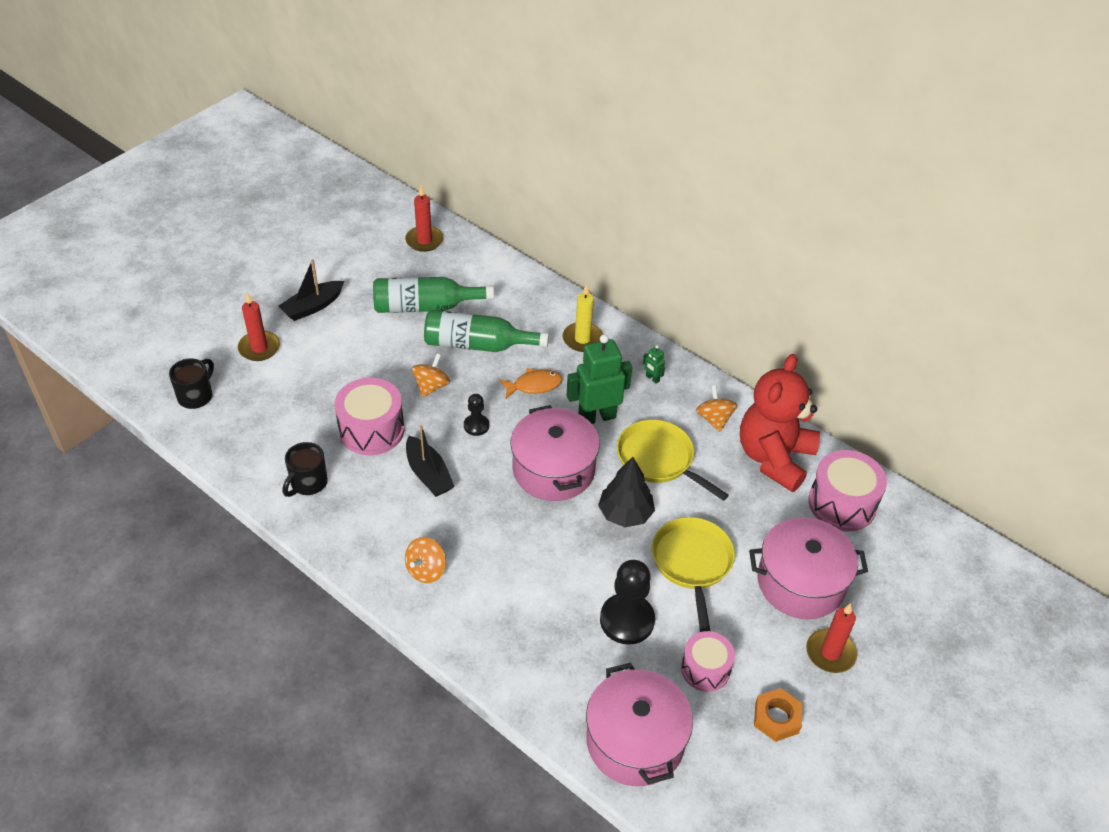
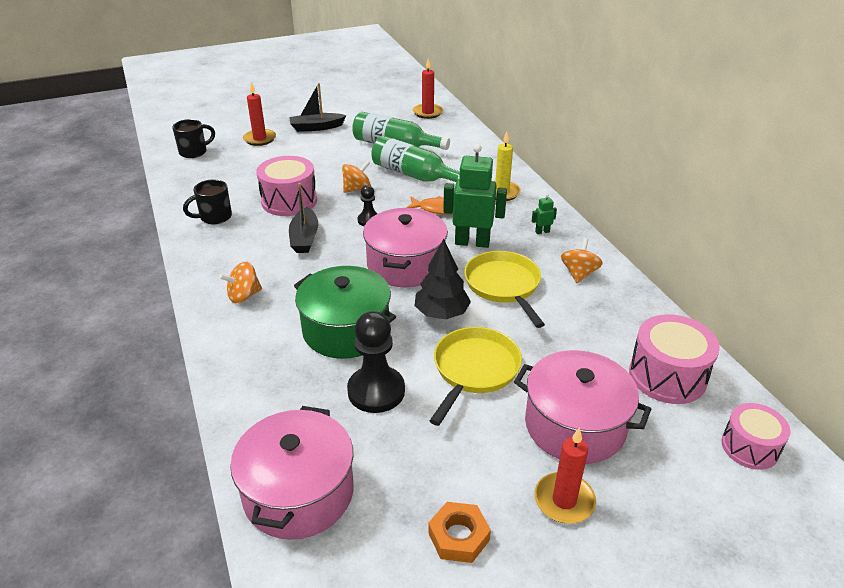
camera: 30 degrees right, 10 degrees down
(554, 568) = (346, 330): none -> green pot
(652, 378) = (542, 232): green robot -> green robot turned 90 degrees clockwise
(705, 669) = (418, 460): pink drum -> pink drum (749, 447)
(774, 458) = (618, 318): red teddy bear -> none

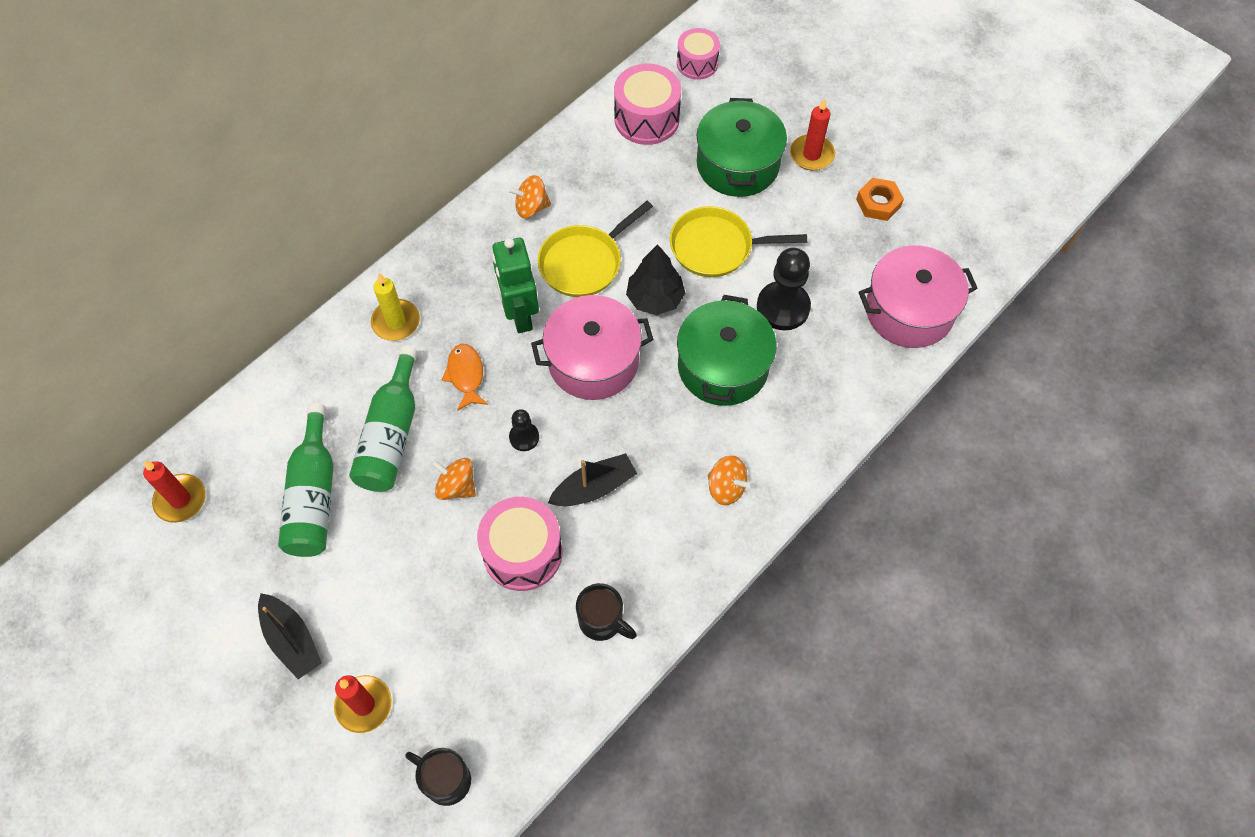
camera: 115 degrees left, 25 degrees up
(542, 232) = (467, 258): green robot -> none
(575, 425) = (737, 164): pink pot -> green pot

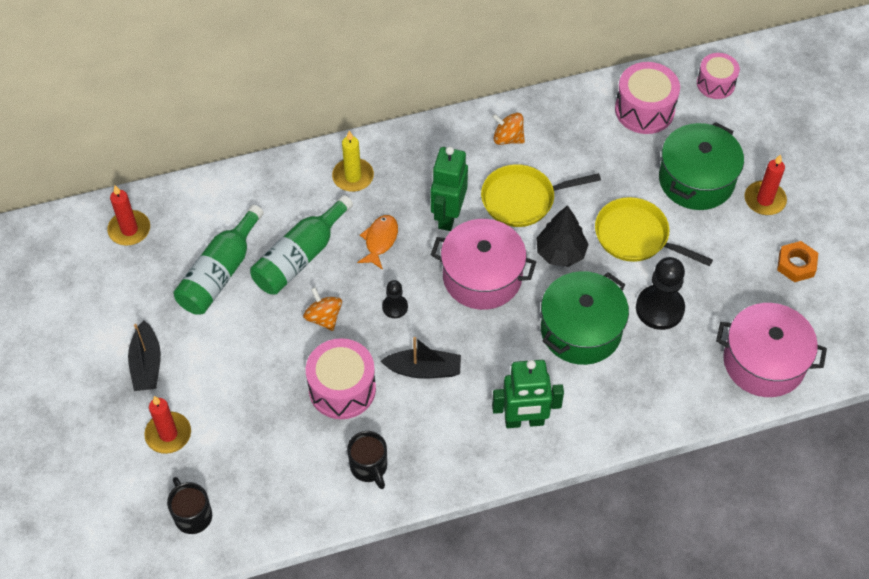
camera: 30 degrees right, 5 degrees down
(726, 488) = (524, 421): orange spinning top -> green robot

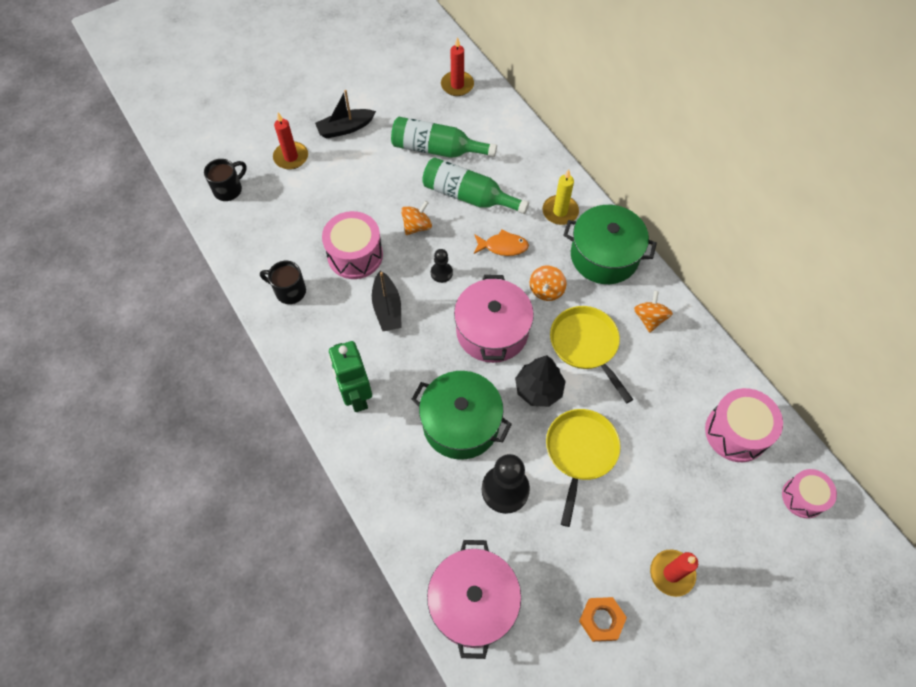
camera: 75 degrees right, 5 degrees up
(369, 467) = (289, 291): black mug -> black mug turned 60 degrees clockwise
(448, 216) = (546, 290): green robot -> orange spinning top
(696, 180) = (670, 498): green pot -> green pot (604, 256)

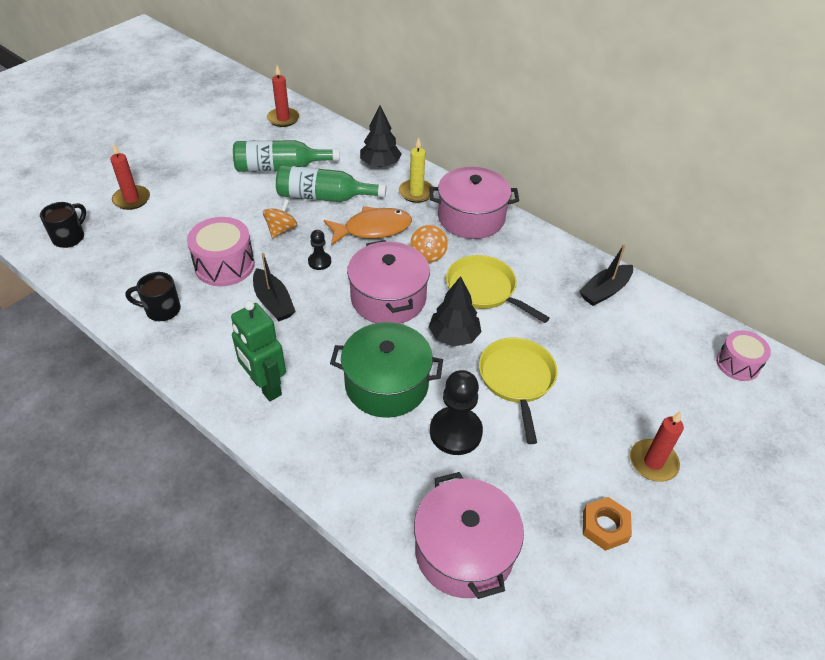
camera: 20 degrees left, 15 degrees down
(345, 128) = (182, 168): black boat -> black boat (604, 291)
(503, 246) = (373, 229): orange fish -> orange fish, size x1.57
(536, 167) = (380, 164): none -> black tree
(604, 256) = (471, 217): green pot -> pink pot
(649, 318) = (533, 256): orange spinning top -> none
(736, 432) = (653, 327): pink drum -> none

